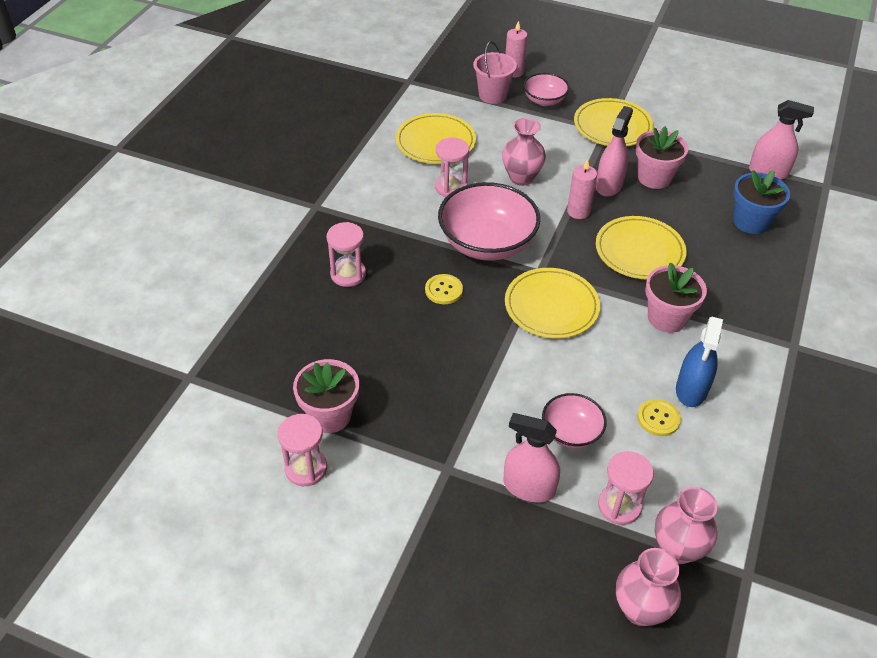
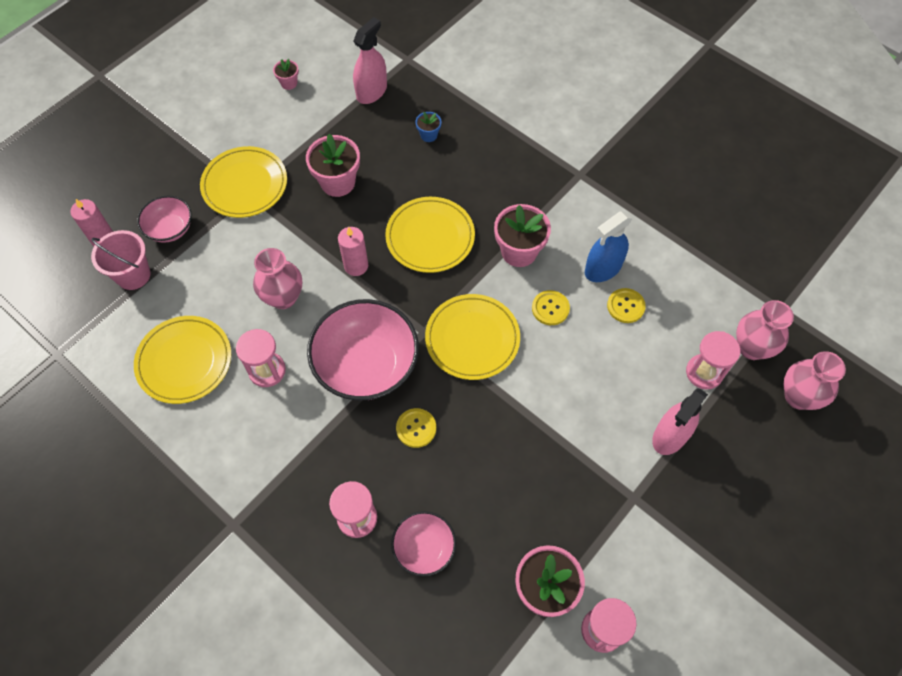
camera: 70 degrees left, 15 degrees up
(571, 432) = (622, 380): pink bowl -> pink bowl (424, 548)
(609, 185) = (331, 224): pink spray bottle -> none
(618, 356) = (550, 308): none -> yellow button
(691, 390) = (603, 268): blue spray bottle -> blue spray bottle turned 105 degrees clockwise
(733, 121) = (289, 83): none -> pink flower pot
(750, 222) = (428, 135): blue flower pot -> blue flower pot, size x0.51

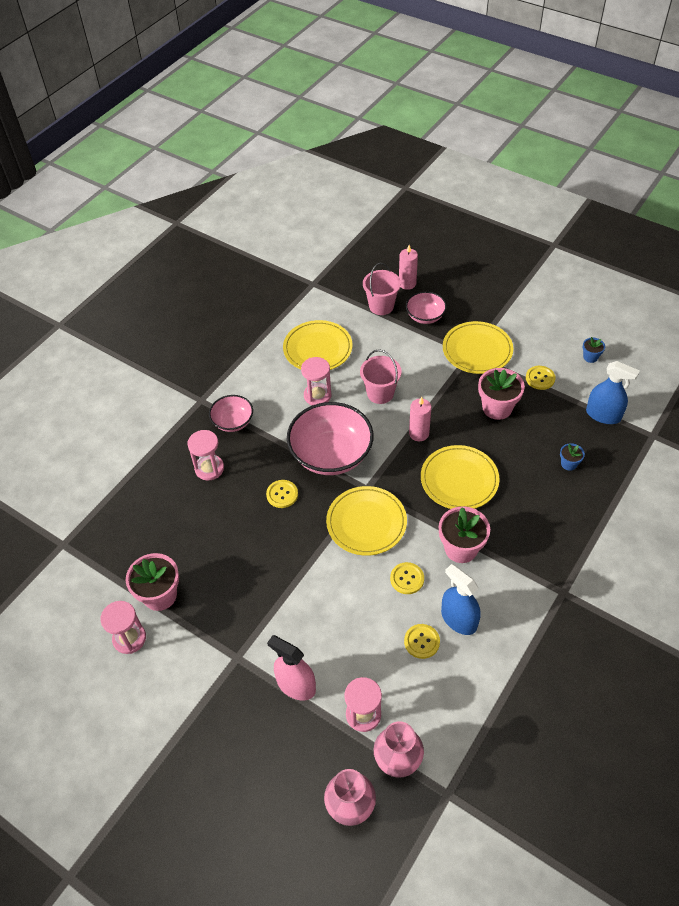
camera: 85 degrees right, 10 degrees down
(283, 297) = (380, 393): pink vase -> pink bucket
(289, 83) = (590, 357): pink flower pot -> blue flower pot
(306, 134) = (540, 378): none -> yellow button
(371, 92) = (603, 415): pink spray bottle -> blue spray bottle
(424, 548) = (189, 512): pink bowl -> pink bowl (233, 422)

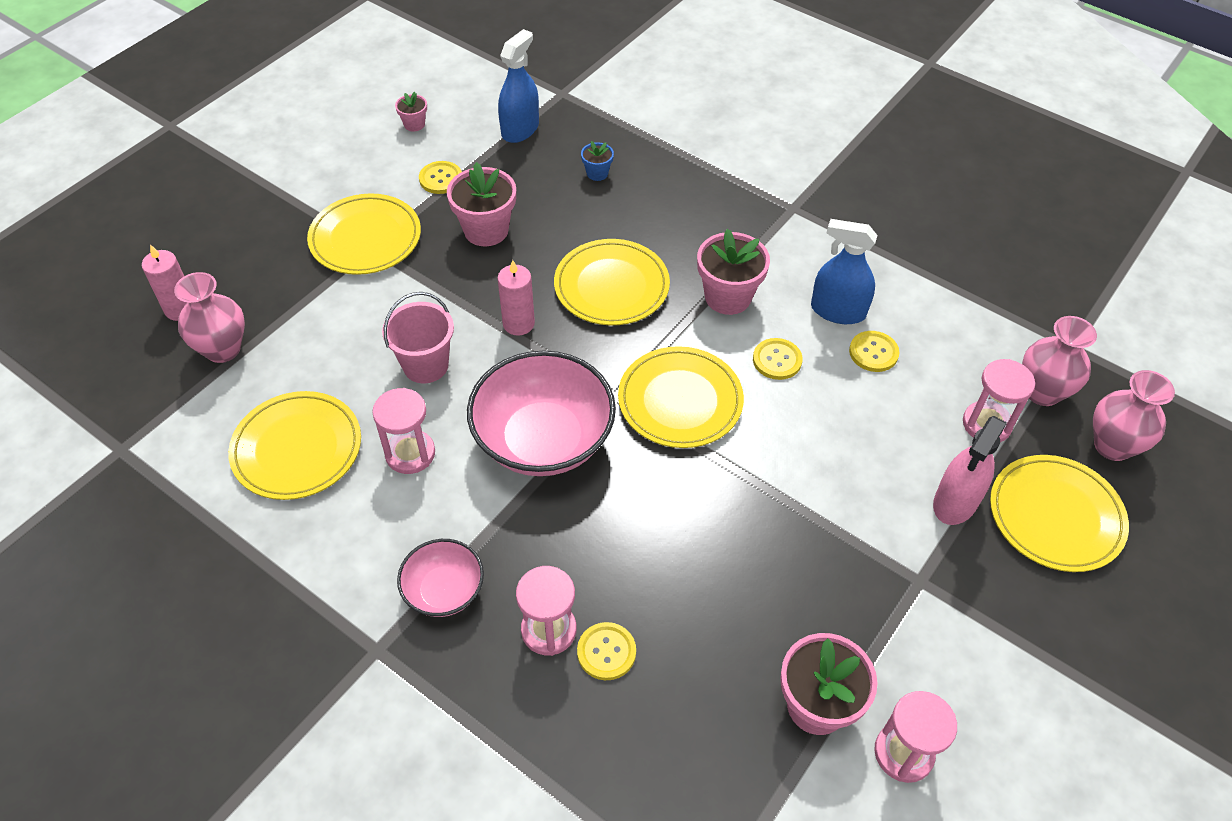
camera: 90 degrees left, 0 degrees up
(282, 494) = (618, 513): yellow button -> yellow button (606, 652)
(286, 752) = (1055, 516): none -> yellow plate
(381, 306) = (223, 349): pink bucket -> pink vase
(425, 316) = (270, 293): pink bowl -> none
(458, 619) = (838, 311): blue spray bottle -> blue spray bottle turned 60 degrees clockwise
(590, 357) = (414, 124): blue flower pot -> pink flower pot

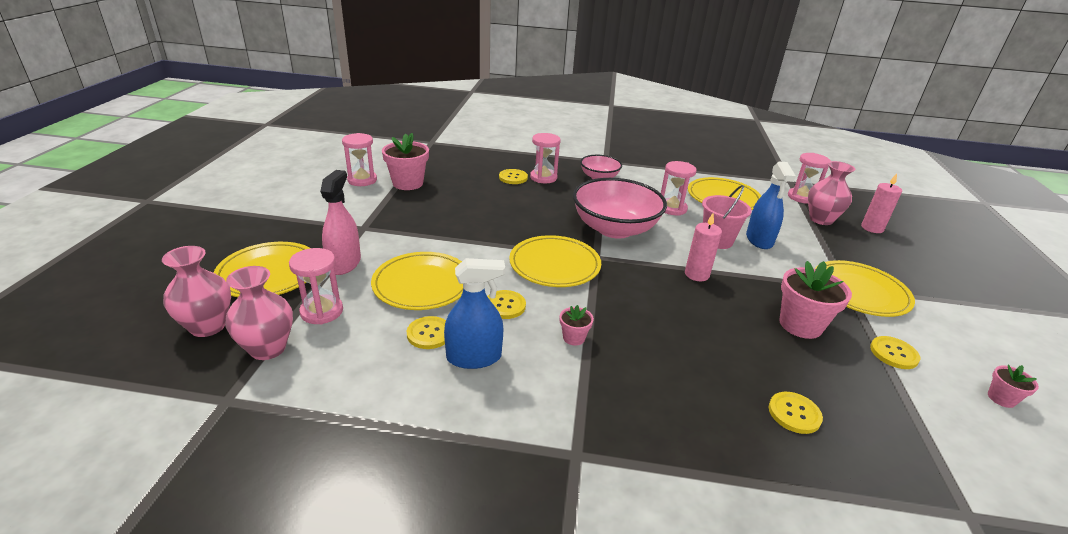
camera: 150 degrees right, 20 degrees down
(170, 403) = (801, 197): none -> pink hourglass
(520, 129) = (923, 436): blue spray bottle -> blue spray bottle (759, 240)
(597, 173) = (794, 413): blue flower pot -> yellow button
(611, 286) = (666, 316): yellow plate -> yellow plate (422, 284)
(728, 297) = (574, 338): pink flower pot -> pink flower pot, size x0.51

